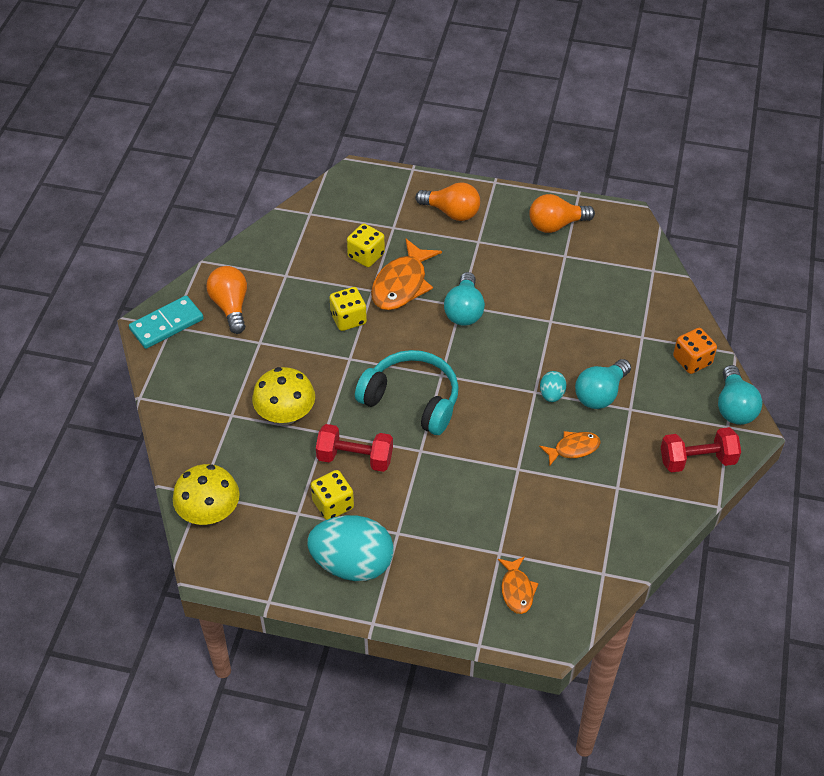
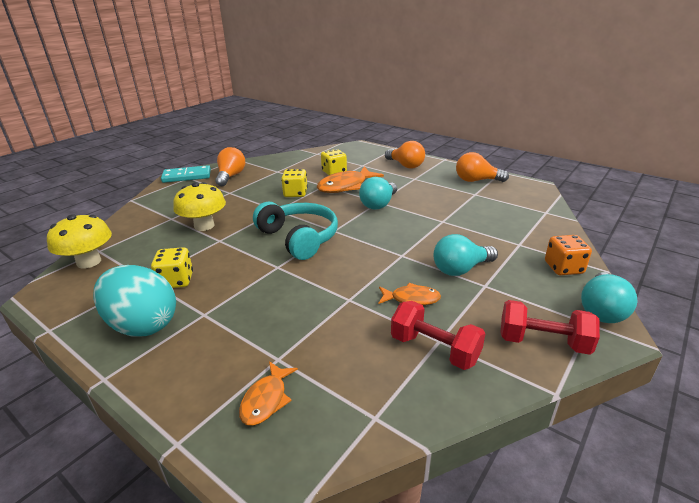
camera: 25 degrees right, 20 degrees down
(355, 458) = (224, 258): red dumbbell -> red dumbbell (434, 349)
(551, 394) = (415, 260): turquoise egg -> none

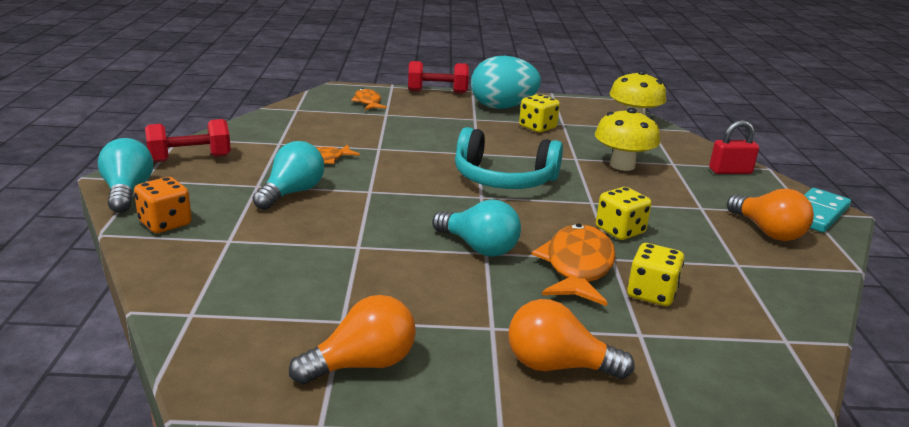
camera: 140 degrees right, 5 degrees down
(156, 204) = (730, 171): none -> red padlock
(379, 204) = (478, 247): turquoise light bulb -> turquoise light bulb turned 135 degrees clockwise
(434, 349) = (279, 138): red dumbbell -> red dumbbell (437, 92)

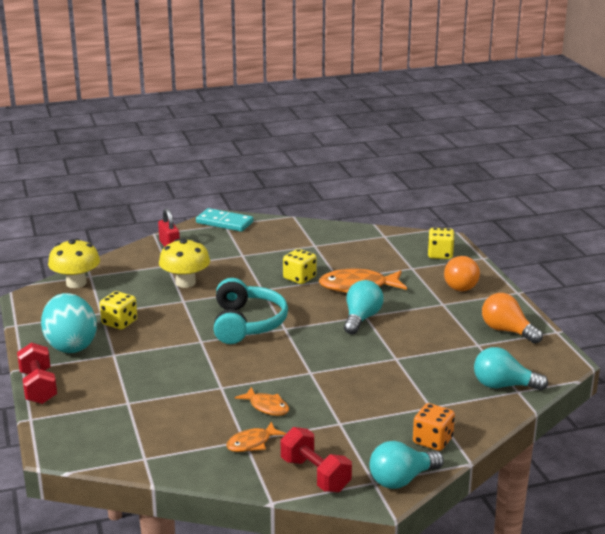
camera: 105 degrees left, 0 degrees up
(292, 193) = (340, 403): turquoise light bulb -> turquoise light bulb (503, 386)
(368, 102) = (96, 420): orange fish -> orange fish (252, 443)
(651, 293) = (369, 266): yellow dice -> yellow dice (440, 255)
(767, 232) = (263, 236): orange light bulb -> none

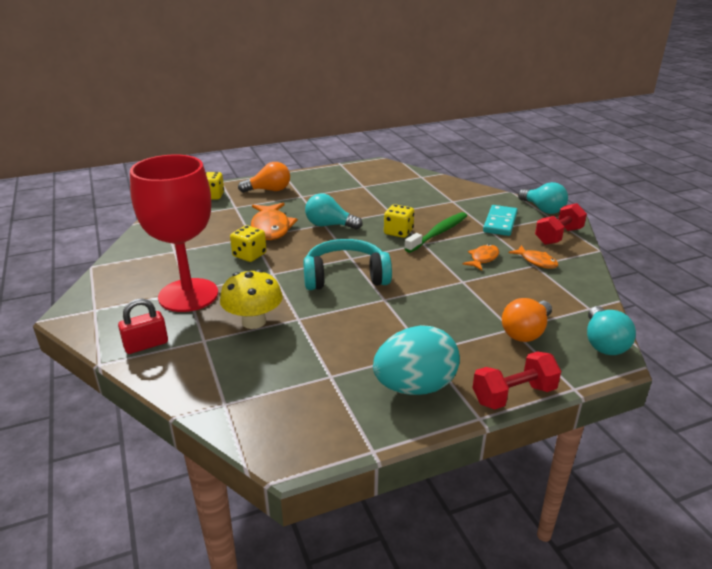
camera: 95 degrees left, 5 degrees up
(76, 283) = (247, 413): yellow mushroom -> none
(119, 322) = (354, 357): yellow dice -> yellow dice (398, 232)
(224, 222) = (89, 309): turquoise domino -> turquoise domino (500, 223)
(234, 256) = (188, 295): none -> red goblet
(334, 384) = (438, 233): none -> green toothbrush
(432, 441) = (493, 200): orange dice -> none
(503, 386) = (416, 180): turquoise light bulb -> turquoise light bulb (603, 343)
(507, 331) = (342, 177): orange light bulb -> orange light bulb (526, 332)

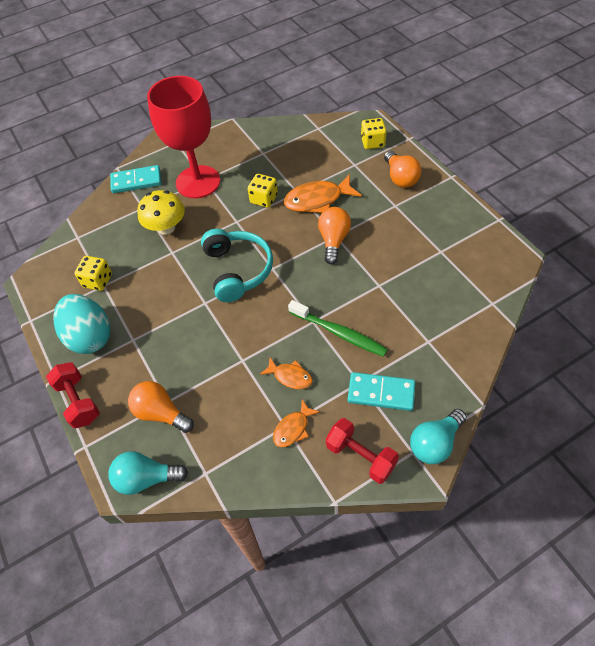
camera: 85 degrees right, 25 degrees up
(146, 345) = (136, 181): red padlock -> turquoise domino
(329, 225) = (333, 240): turquoise light bulb -> orange light bulb
(398, 232) = (332, 297): yellow dice -> yellow dice (98, 281)

